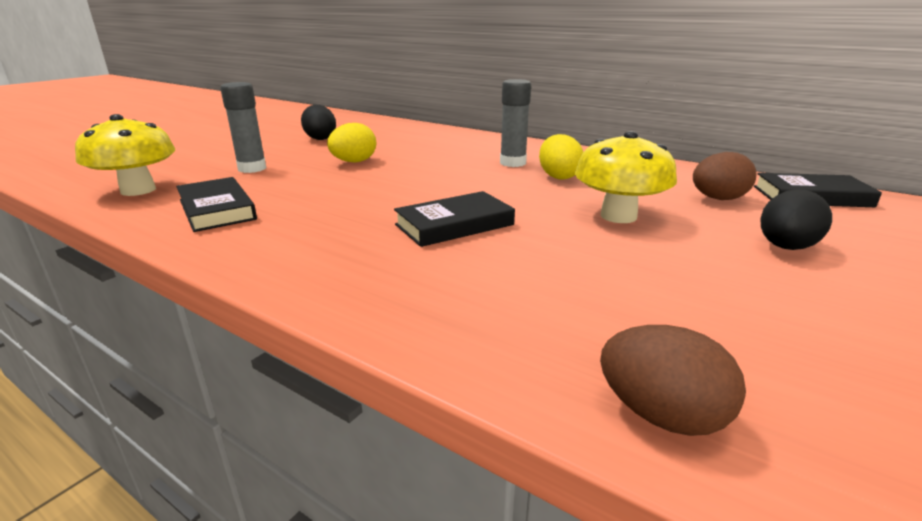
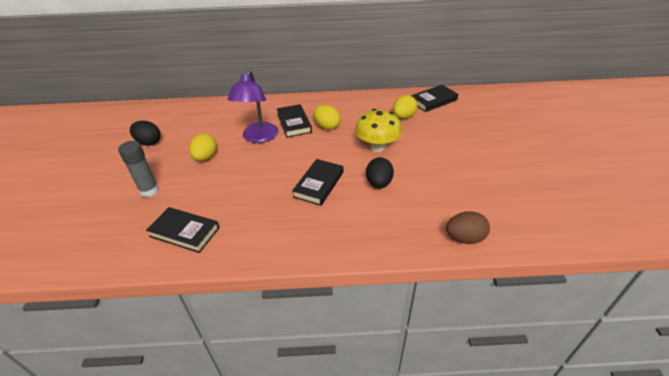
camera: 35 degrees left, 15 degrees up
(138, 190) = (104, 243): yellow mushroom -> none
(444, 163) = (258, 137): none -> purple lamp
(512, 163) = (294, 123): grey glue stick -> black book
(718, 199) = (403, 117): brown egg -> yellow egg
(785, 247) = (445, 140): black egg -> black egg (378, 183)

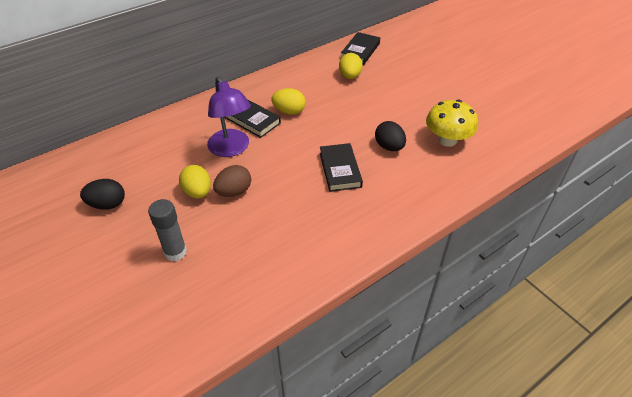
camera: 35 degrees left, 5 degrees up
(184, 232) = (263, 270): black book -> none
(377, 146) = (355, 114): yellow mushroom -> yellow mushroom (447, 140)
(464, 238) = (491, 163): brown egg -> brown egg (234, 192)

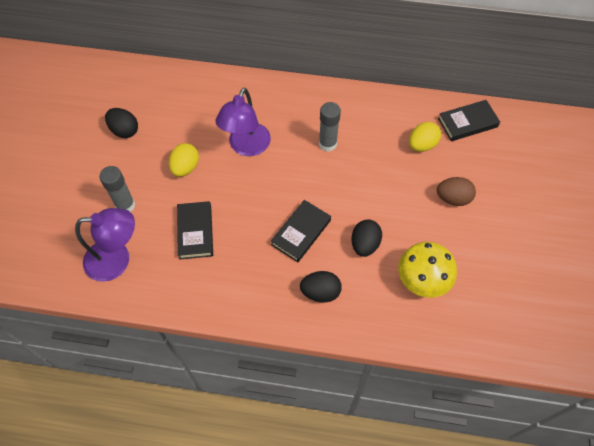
camera: 45 degrees right, 15 degrees up
(218, 294) = (117, 260): none -> purple lamp
(234, 192) = (208, 187): brown egg -> brown egg (453, 198)
(252, 120) = (290, 130): black book -> black book (195, 232)
(289, 111) = (327, 144): yellow egg -> grey glue stick
(400, 192) = (320, 292): none -> black egg

